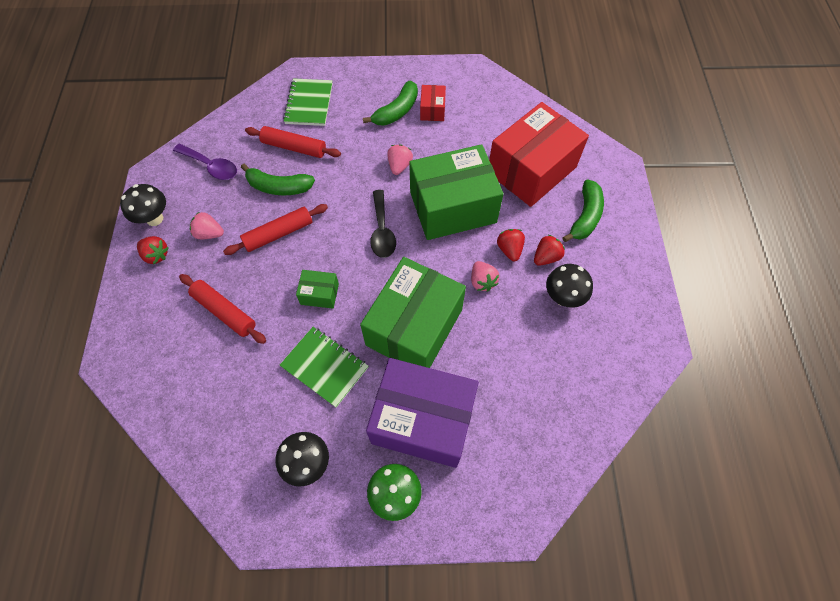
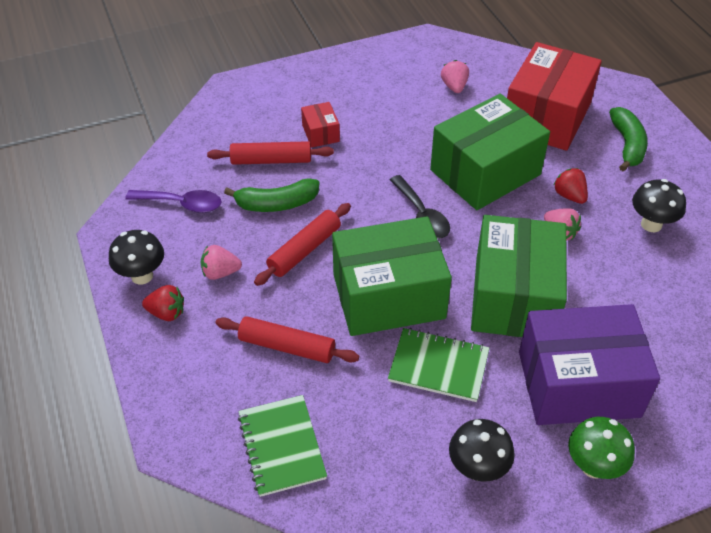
camera: 20 degrees left, 15 degrees down
(309, 104) = (263, 114): green notebook -> green notebook (281, 446)
(319, 294) = (388, 296): green box -> green box, size x2.33
(396, 111) = (368, 97): green banana -> none
(399, 166) = (403, 148): pink strawberry -> pink strawberry (454, 87)
(432, 110) = (407, 87): red box -> red box (320, 133)
(546, 257) = (611, 192): red strawberry -> none

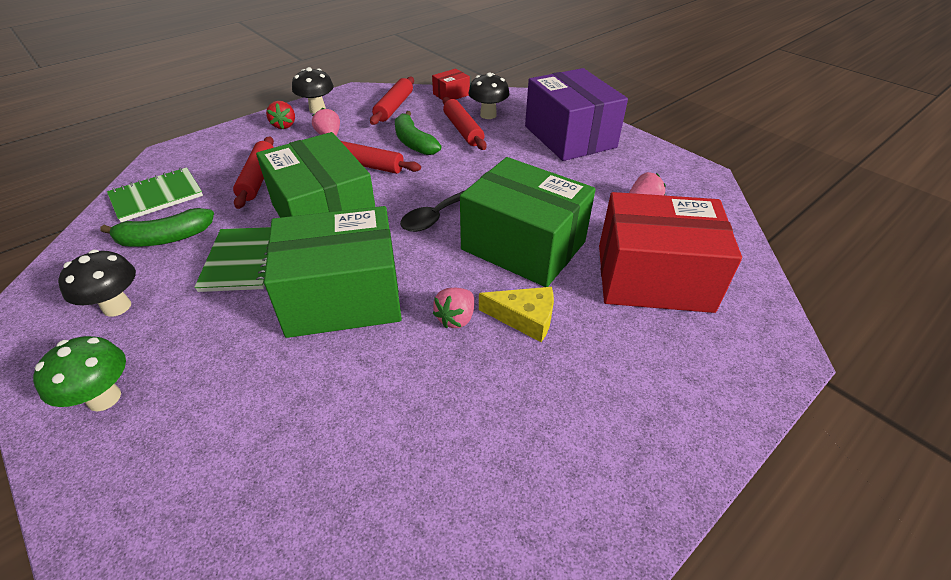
camera: 70 degrees right, 5 degrees down
(181, 204) = (394, 107): purple spoon -> red rolling pin
(320, 133) = (512, 144): red box -> red box (451, 94)
(569, 196) = (524, 318): red strawberry -> yellow cheese
(578, 384) = (223, 368): purple box -> purple box (570, 137)
(627, 145) = (660, 362): green banana -> green banana (165, 238)
(651, 224) = (515, 409): black mushroom -> black mushroom (488, 115)

